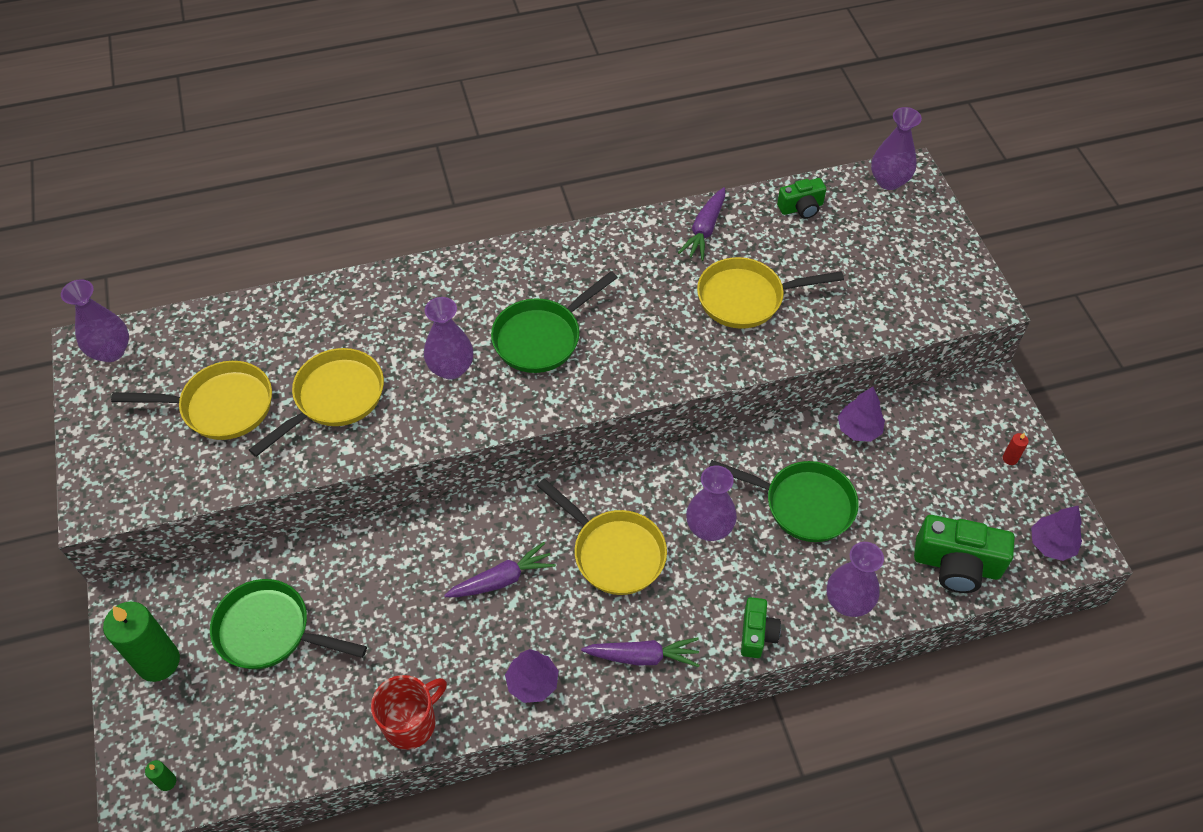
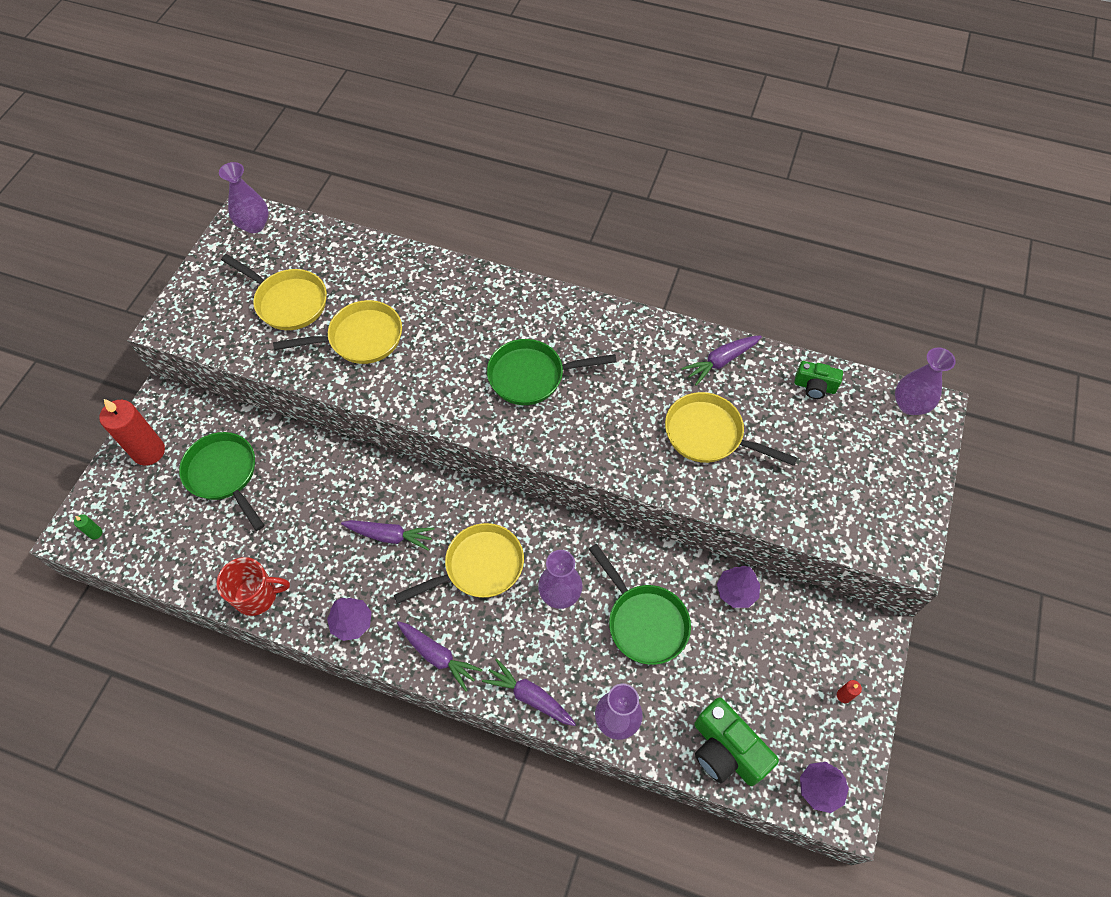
camera: 35 degrees right, 5 degrees up
(158, 662) = (149, 452): green candle -> red candle
(451, 368) = (452, 362): purple vase -> none
(614, 552) = (479, 567): yellow pan -> yellow pan turned 105 degrees counterclockwise
(757, 634) = (530, 696): green camera -> purple carrot

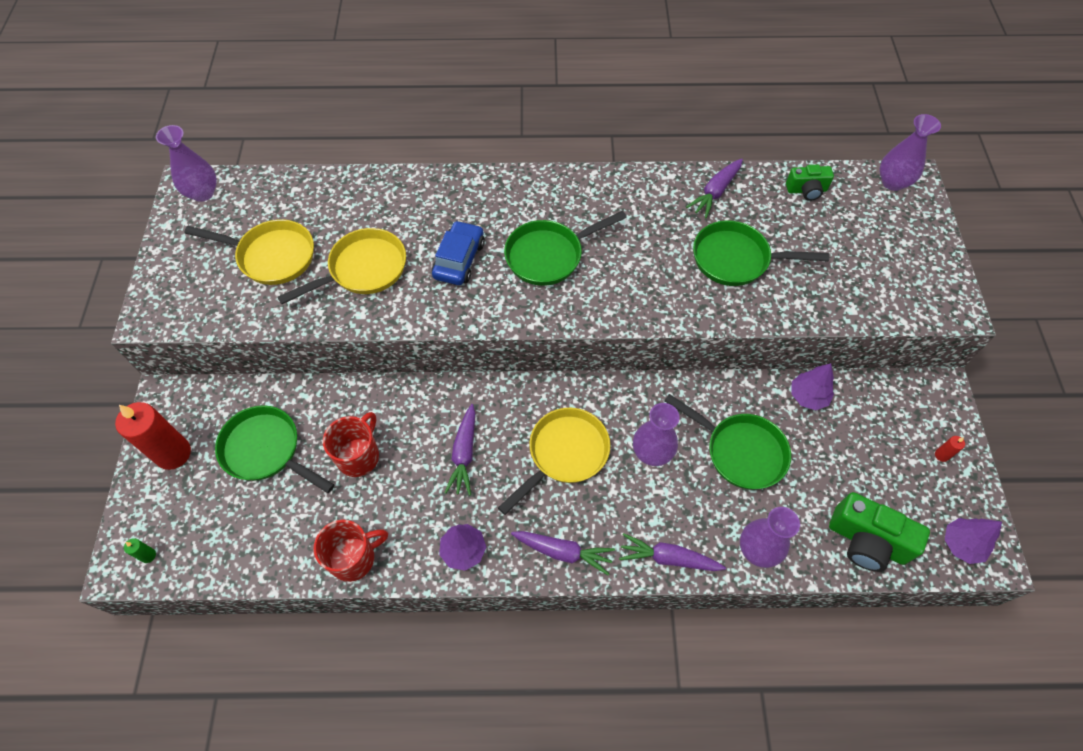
camera: 20 degrees left, 0 degrees up
(299, 506) = (359, 456): none -> red mug
(390, 536) = (464, 454): purple carrot -> purple carrot turned 105 degrees clockwise
(448, 355) = (459, 260): none -> blue car
(709, 435) = (736, 259): yellow pan -> green pan

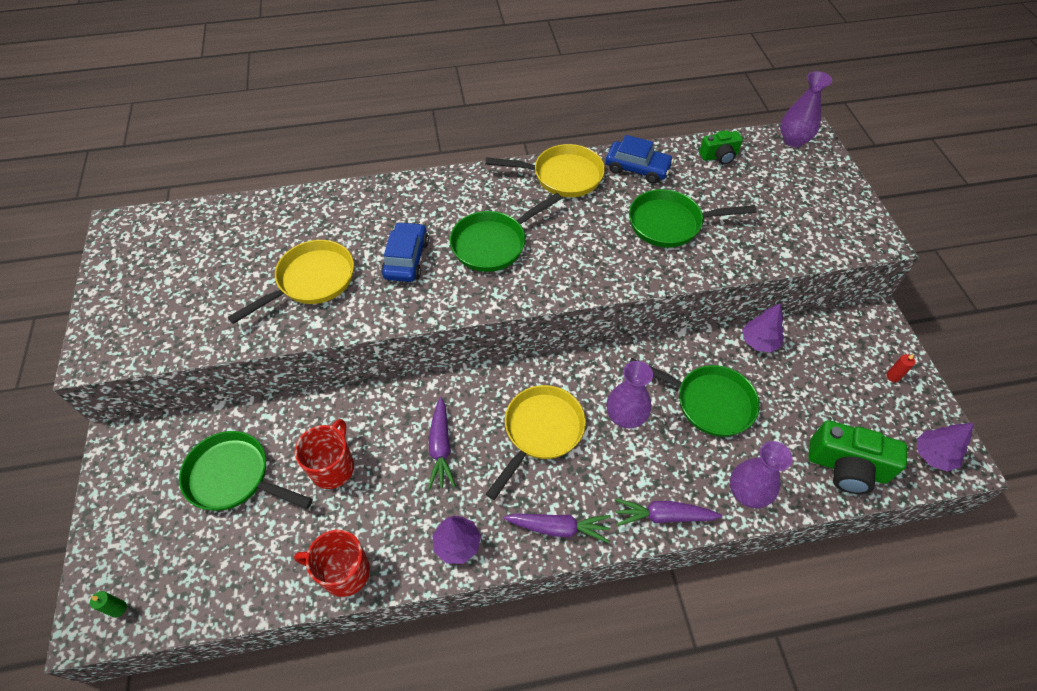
camera: 10 degrees left, 5 degrees down
(173, 453) = (134, 496): red candle -> none
(203, 193) = (135, 231): purple vase -> none
(272, 256) = (216, 281): yellow pan -> yellow pan (562, 176)
(354, 558) = (344, 572): red mug -> red mug turned 135 degrees counterclockwise
(715, 192) = (637, 168): purple carrot -> blue car

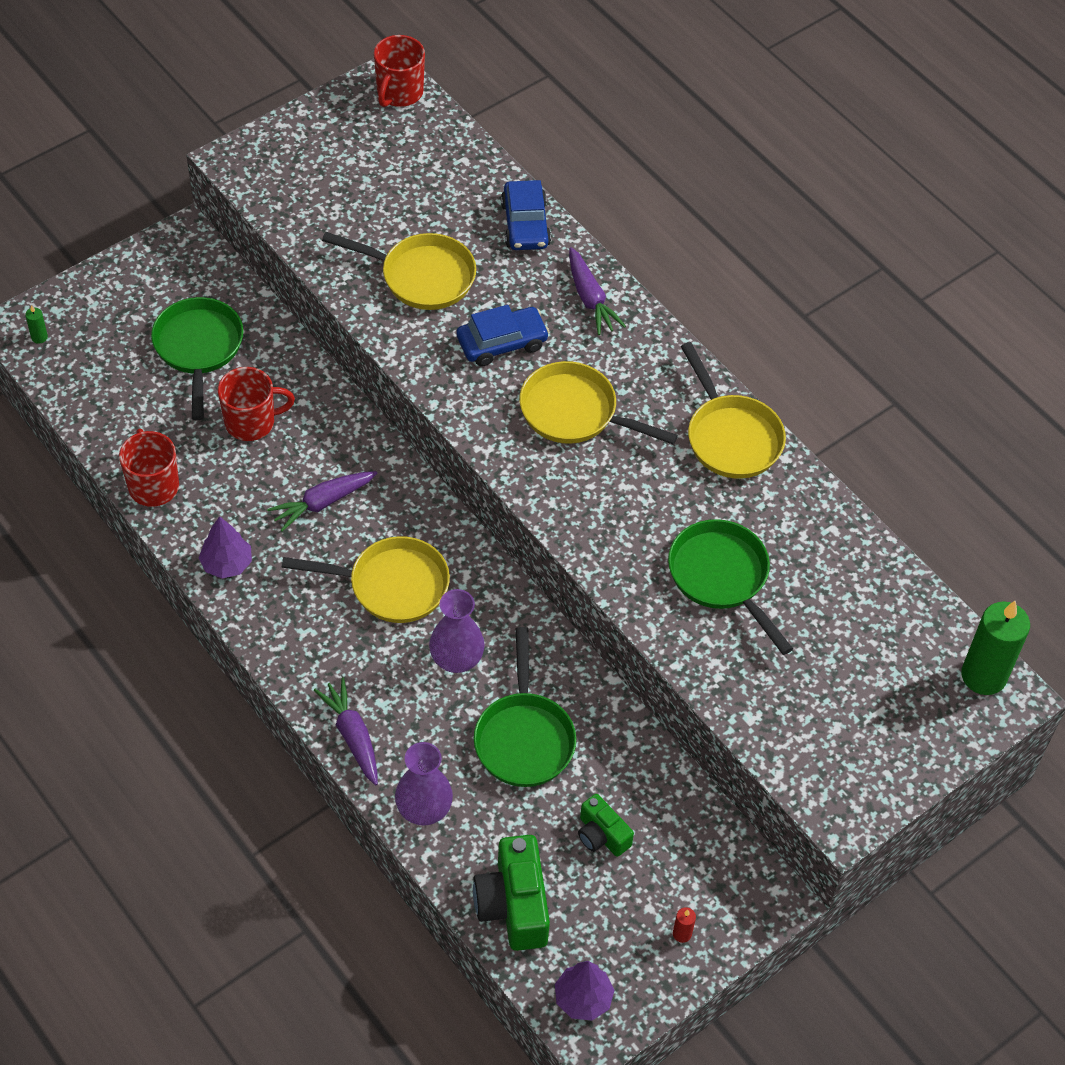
camera: 60 degrees right, 0 degrees up
(135, 227) = (399, 93): none -> red mug
(493, 244) = (575, 412): green pan -> yellow pan
(558, 528) = (288, 644): purple carrot -> purple carrot (590, 299)
(637, 168) = (799, 511): blue car -> blue car (525, 224)
(719, 156) = (887, 596): green camera -> green camera (601, 835)
(759, 342) = (648, 768): purple tree -> none
(793, 140) = (983, 676): purple vase -> green candle

